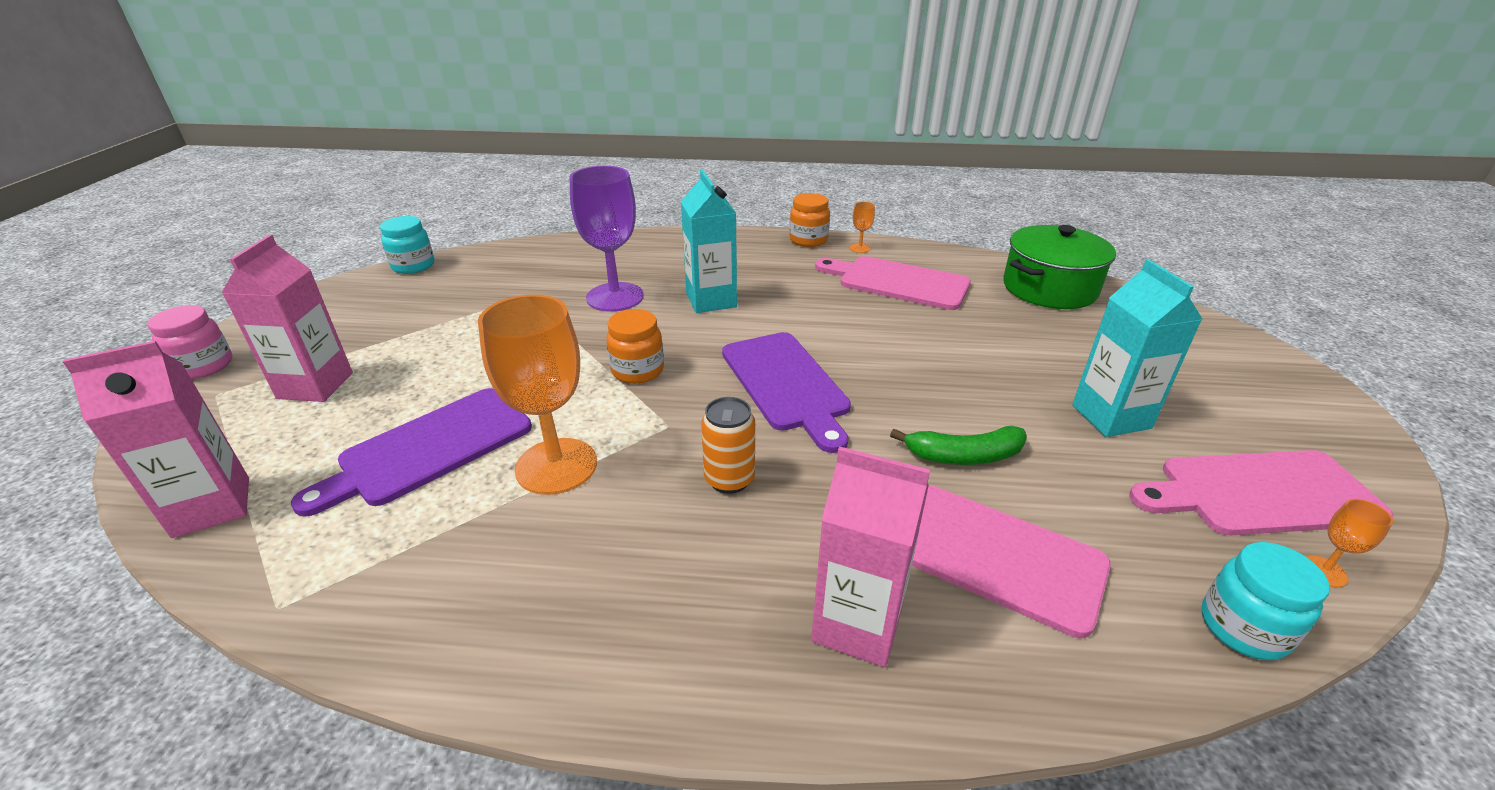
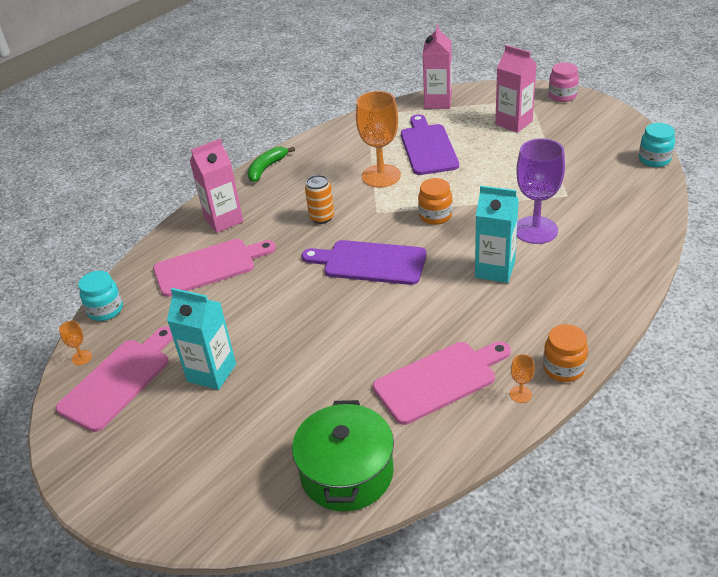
camera: 130 degrees right, 5 degrees up
(964, 456) = (254, 295): green banana -> green banana (266, 168)

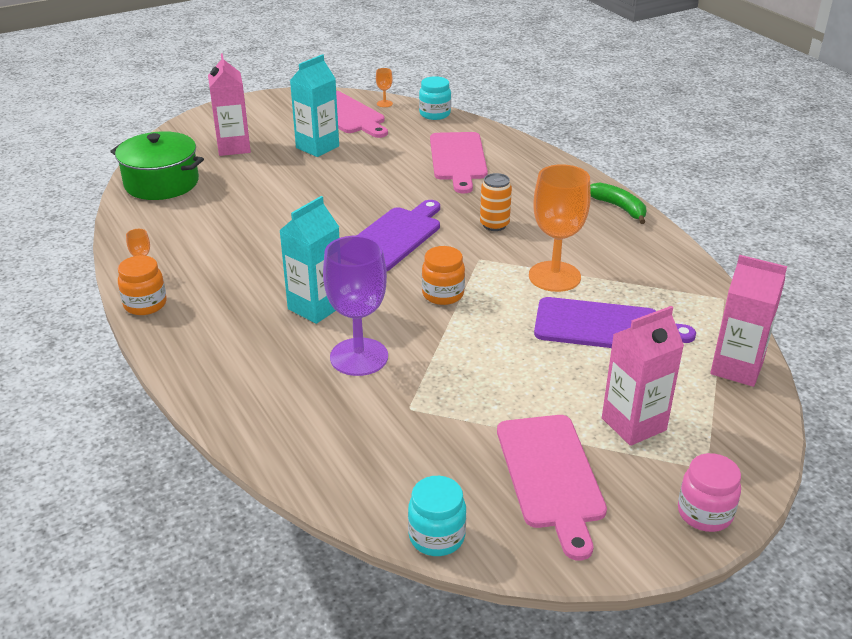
camera: 105 degrees right, 5 degrees down
(224, 220) = (530, 173): pink carton -> pink carton (233, 147)
(439, 380) = (203, 239): pink cutting board -> pink cutting board (550, 476)

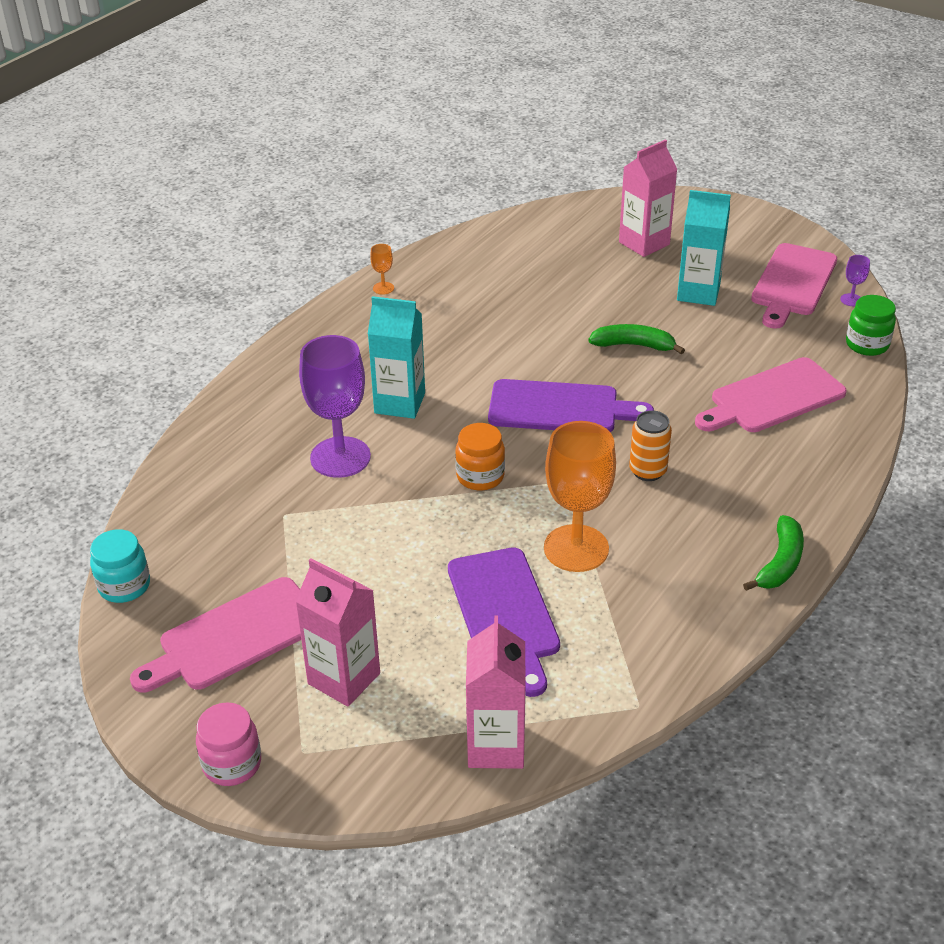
camera: 65 degrees right, 5 degrees up
(145, 304) = (338, 309): orange jar -> none
(161, 183) = (537, 233): green pot -> none
(350, 188) = (634, 345): none -> green banana
(384, 103) = (851, 300): orange goblet -> purple goblet
(435, 114) = (867, 344): turquoise jar -> green jar

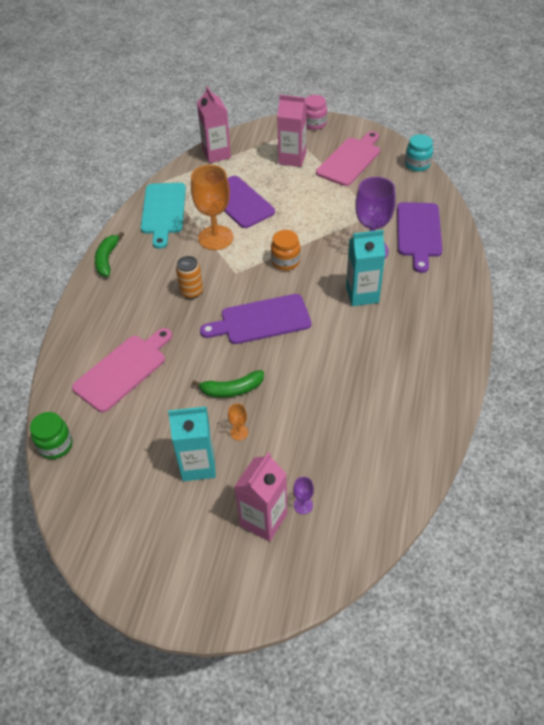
camera: 160 degrees right, 10 degrees up
(244, 463) = (418, 232): none -> purple cutting board
(383, 288) = (445, 390): orange goblet -> orange goblet (239, 432)
(656, 631) = (163, 211): none -> turquoise cutting board
(792, 283) = (120, 505): pink cutting board -> none
(851, 300) = (68, 498): purple goblet -> purple goblet (303, 505)

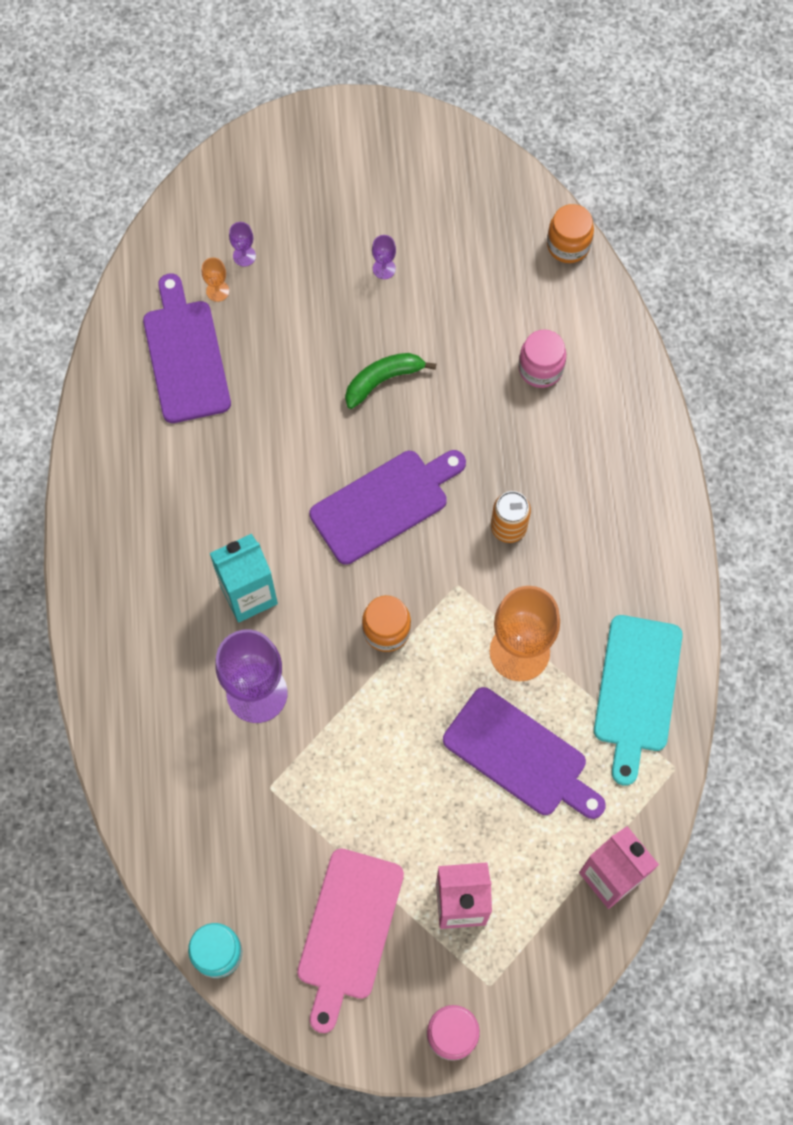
camera: 160 degrees right, 20 degrees up
(55, 445) = (568, 245): green jar -> orange jar
(107, 259) = (672, 556): green banana -> none
(123, 370) = (540, 369): pink cutting board -> pink jar
(163, 211) = (636, 690): turquoise cutting board -> turquoise cutting board turned 150 degrees counterclockwise
(198, 465) = (384, 269): turquoise carton -> purple goblet
(239, 432) = (350, 323): orange goblet -> orange goblet (217, 291)
(263, 520) = (284, 228): pink carton -> none
(418, 232) = (185, 759): purple cutting board -> purple cutting board (186, 355)

